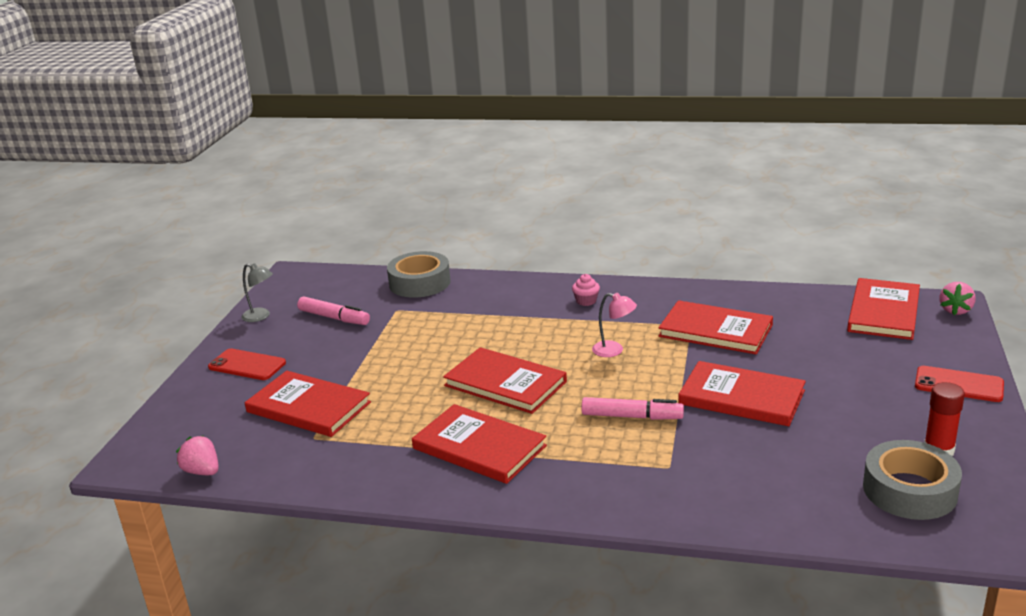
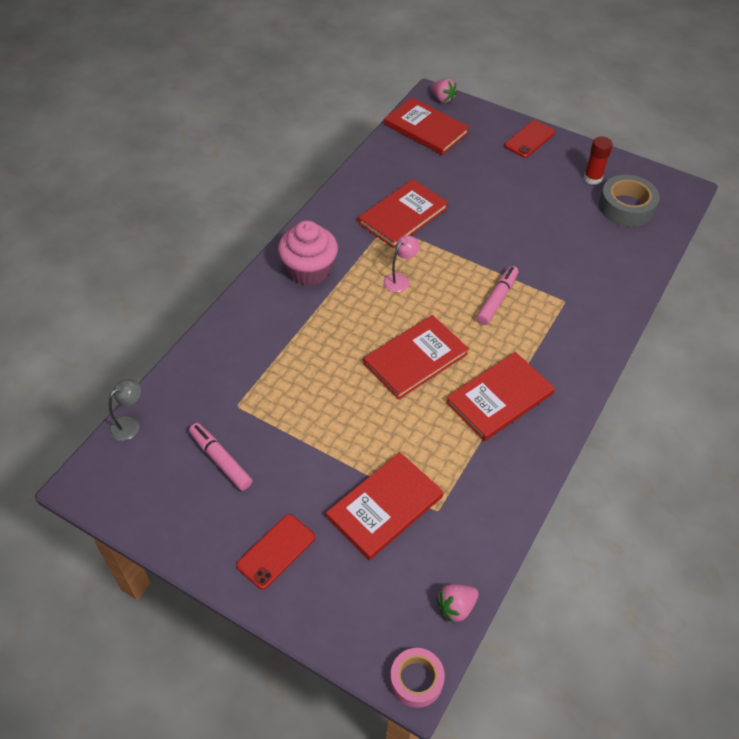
camera: 75 degrees left, 25 degrees up
(124, 464) = (416, 680): none -> pink tape
(261, 316) = (173, 527): grey lamp -> grey lamp (129, 424)
(334, 318) = (220, 460): pink marker -> pink marker turned 90 degrees counterclockwise
(420, 283) = (191, 375): grey tape -> none
(586, 301) = (309, 270): pink cupcake -> pink cupcake, size x2.32
(741, 397) = (498, 236): red book -> none

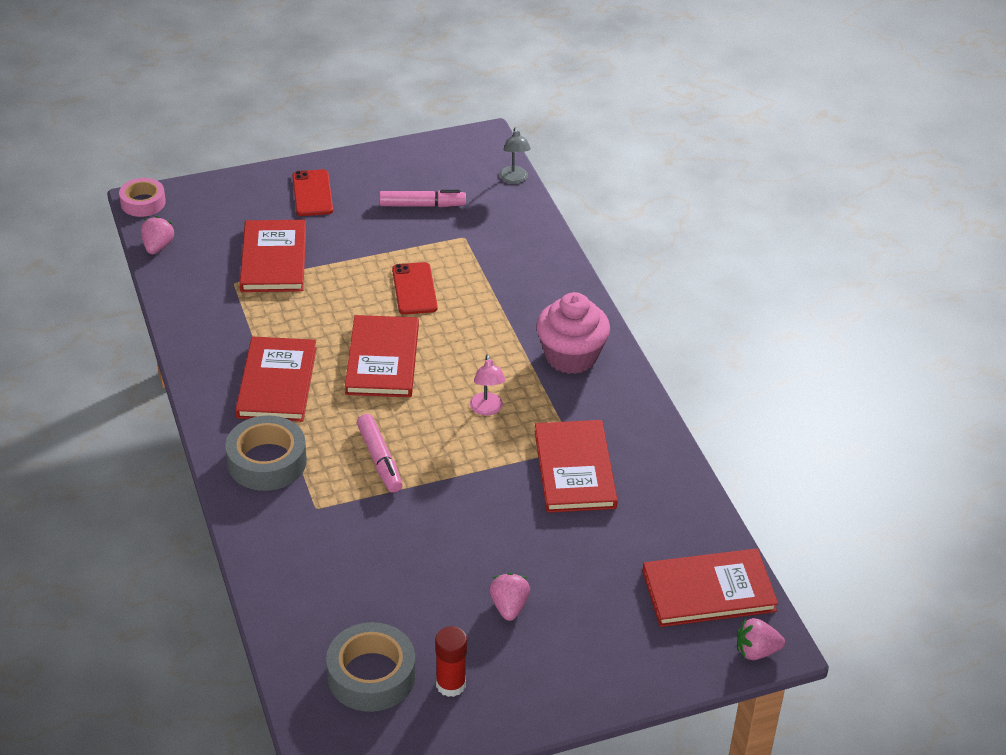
camera: 130 degrees right, 10 degrees down
(524, 186) = (509, 606): none -> pink strawberry
(529, 139) = (585, 680): red phone -> red phone (414, 289)
(564, 349) = (267, 461): none -> grey tape

